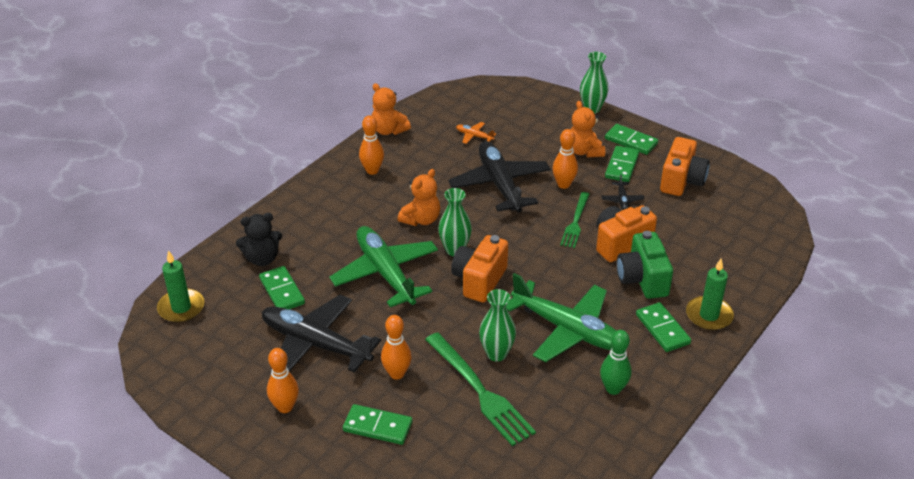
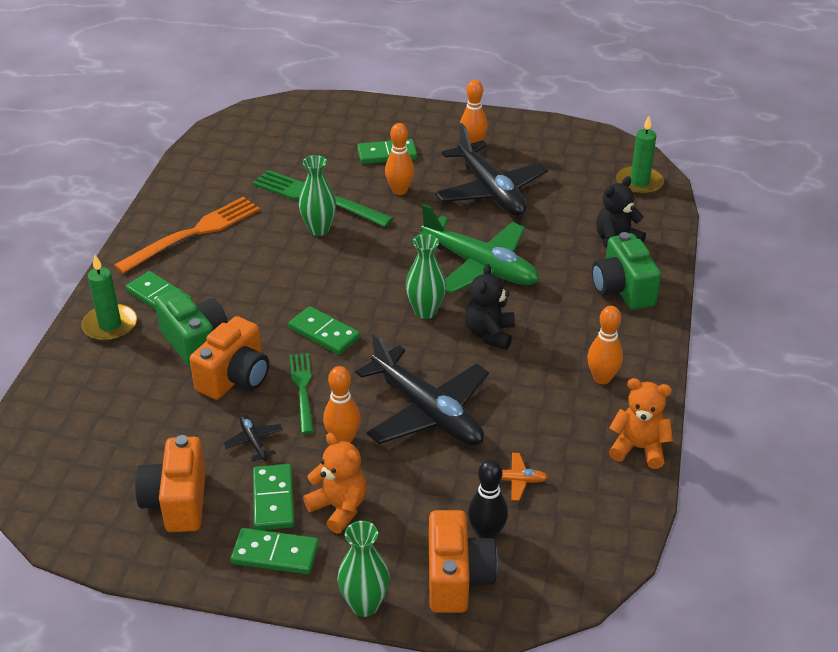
camera: 155 degrees right, 0 degrees up
(282, 291) = (565, 221): green domino -> green domino (324, 333)
(298, 221) = (622, 289): none -> green camera
(315, 344) = (490, 191): black plane -> black plane turned 60 degrees clockwise
(421, 219) = (489, 334): orange teddy bear -> black teddy bear
(479, 280) = (377, 288): orange camera -> orange camera (457, 578)
(508, 118) = (486, 534): none -> black bowling pin
(568, 330) = (259, 269): green plane -> none
(613, 389) = (195, 233): green bowling pin -> orange fork

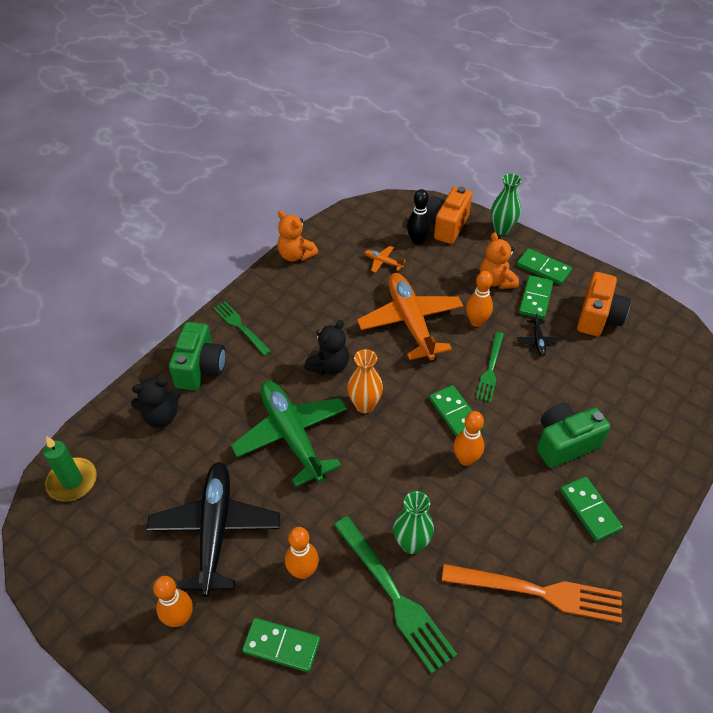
camera: 155 degrees left, 10 degrees up
(110, 325) = (638, 491): green candle -> none
(195, 233) = (540, 592): orange fork -> orange fork turned 150 degrees counterclockwise
(195, 343) = (564, 443): green camera -> green camera turned 75 degrees clockwise
(235, 378) = (539, 397): orange camera -> none
(425, 311) = (364, 405): green vase -> orange vase
(427, 412) = (410, 322): black plane -> orange plane
(602, 378) = (278, 304): orange bowling pin -> orange bowling pin (466, 459)
(623, 340) = (240, 326): none -> green fork

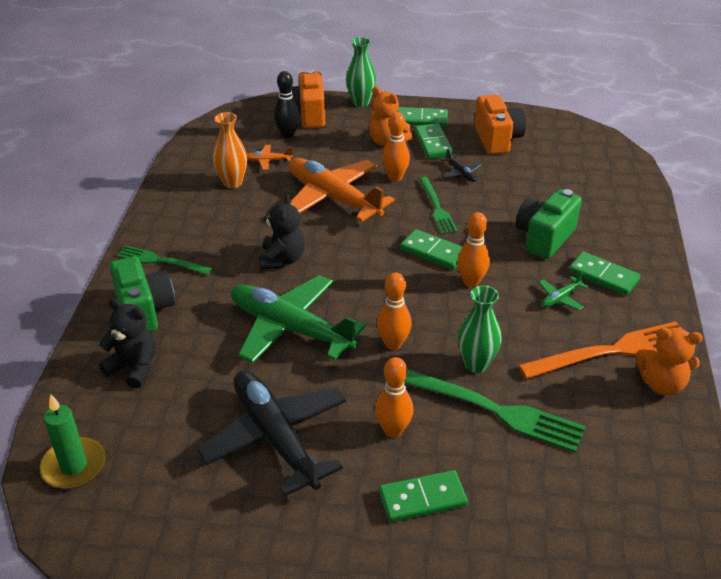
camera: 30 degrees left, 10 degrees down
(161, 416) = (134, 367): black teddy bear -> black teddy bear turned 105 degrees counterclockwise
(179, 618) = (299, 527): orange bowling pin -> orange bowling pin (393, 344)
(296, 255) = (172, 183): orange teddy bear -> orange teddy bear (662, 384)
(364, 405) = (343, 277): orange vase -> orange vase (232, 182)
(532, 514) = (560, 298): none -> green plane

